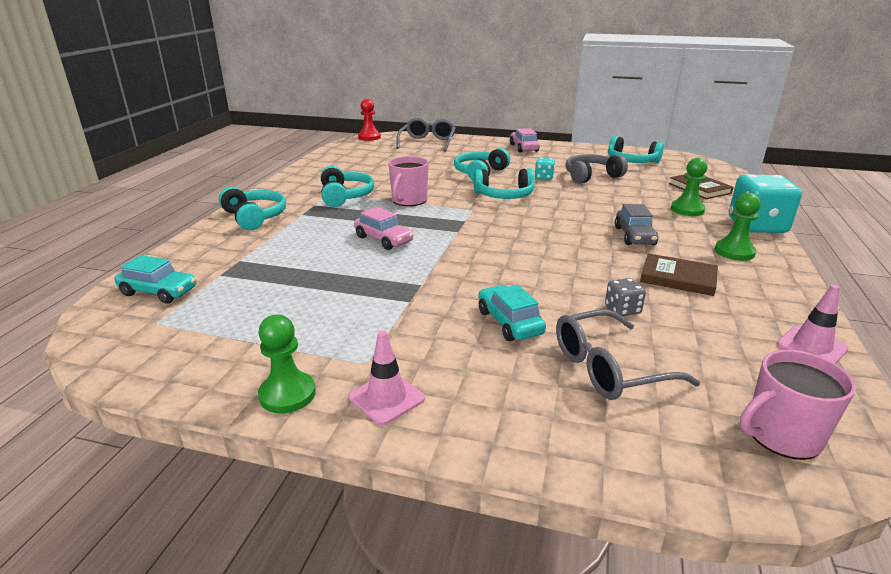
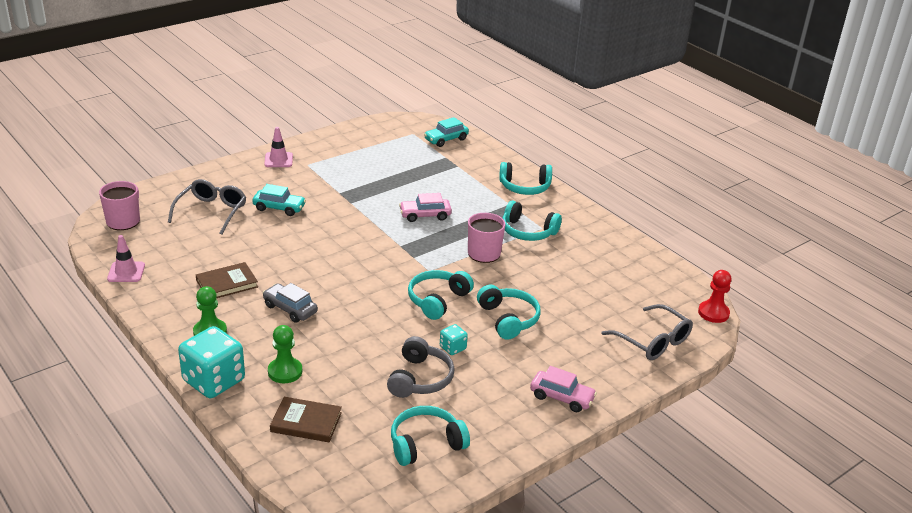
camera: 125 degrees right, 5 degrees up
(287, 394) = (313, 144): green pawn -> none
(622, 310) = (236, 243): grey dice -> none

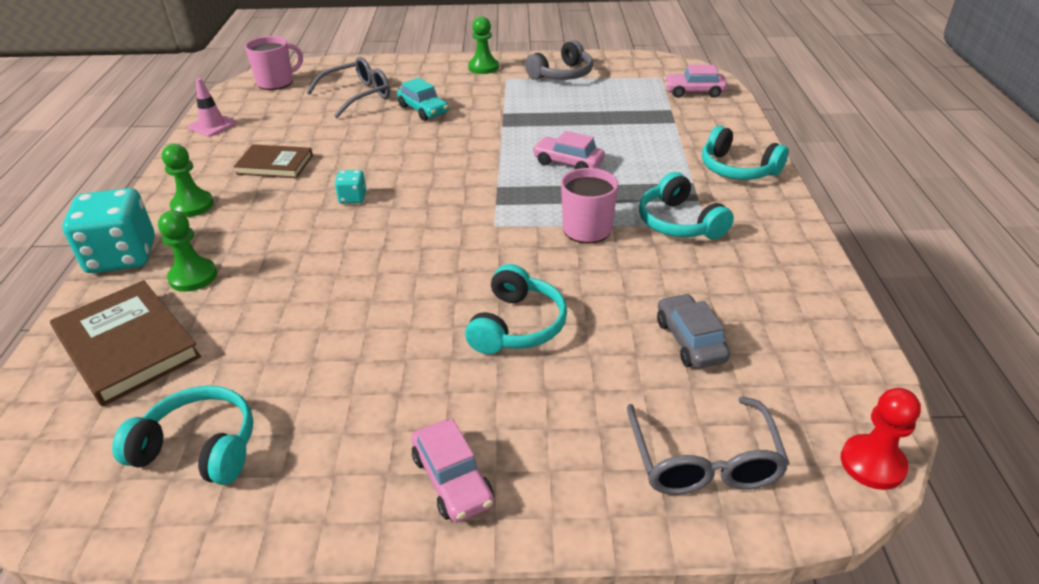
camera: 40 degrees right, 5 degrees up
(278, 160) = (483, 67): pink traffic cone -> green pawn
(290, 309) = (293, 211): grey car -> grey car (690, 340)
(306, 422) = (127, 346): brown book -> brown book, size x1.55
(419, 378) = (310, 354): grey headphones -> grey headphones (562, 74)
(438, 300) = (459, 264): turquoise headphones -> none
(446, 139) = (694, 92): turquoise car -> pink car
(452, 348) = (399, 332): turquoise dice -> turquoise dice (352, 198)

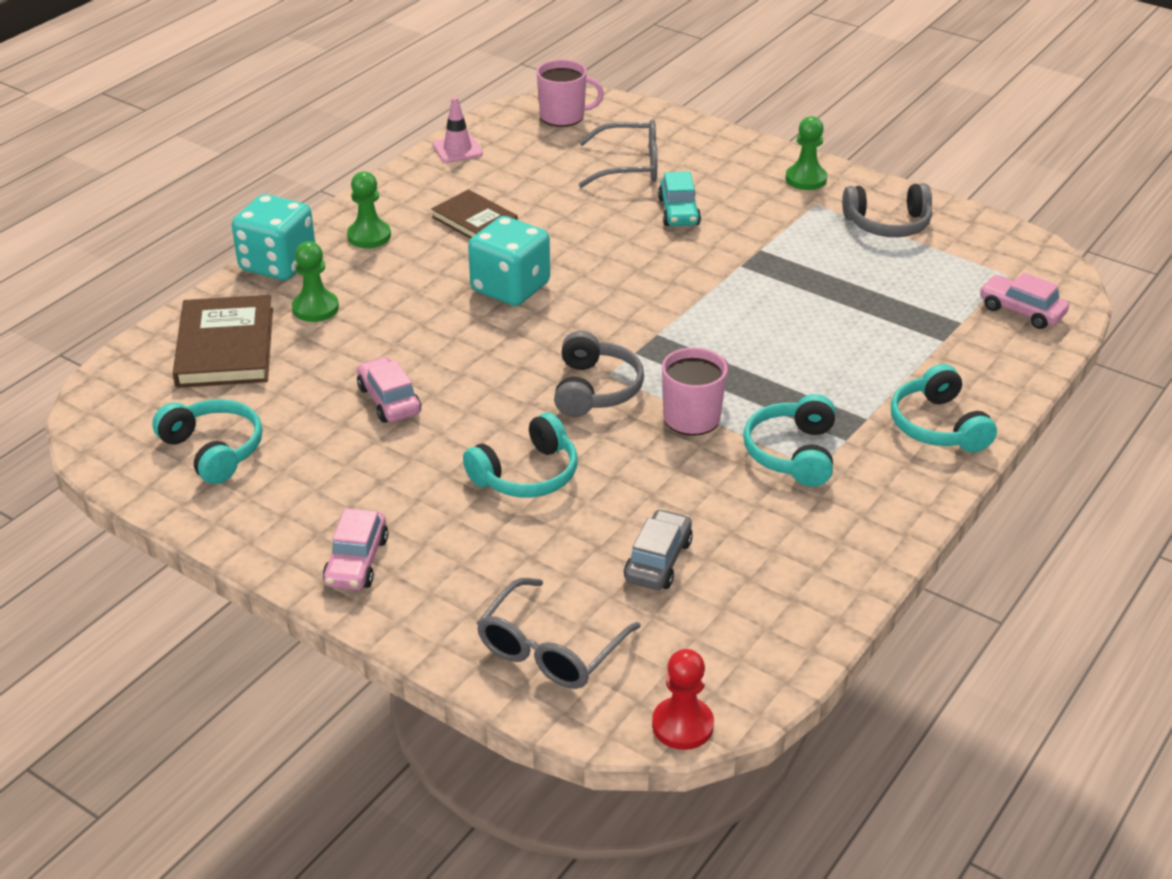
camera: 35 degrees right, 0 degrees up
(352, 198) = (510, 288): turquoise dice -> turquoise dice, size x2.14
(496, 240) = (595, 389): none -> grey headphones
(568, 163) = (759, 339): pink car -> pink car (389, 400)

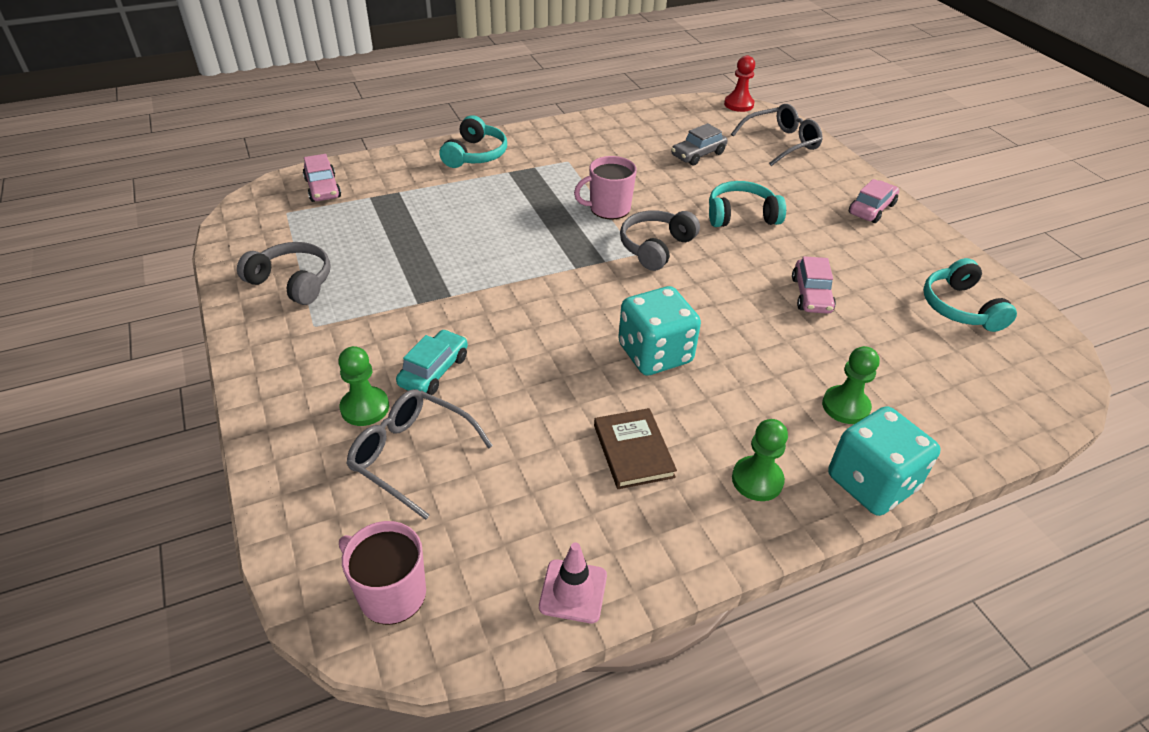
camera: 150 degrees left, 5 degrees up
(225, 347) = (942, 397): brown book -> none
(793, 453) = (572, 171): turquoise headphones -> none
(806, 179) = (280, 356): green pawn -> green pawn (365, 408)

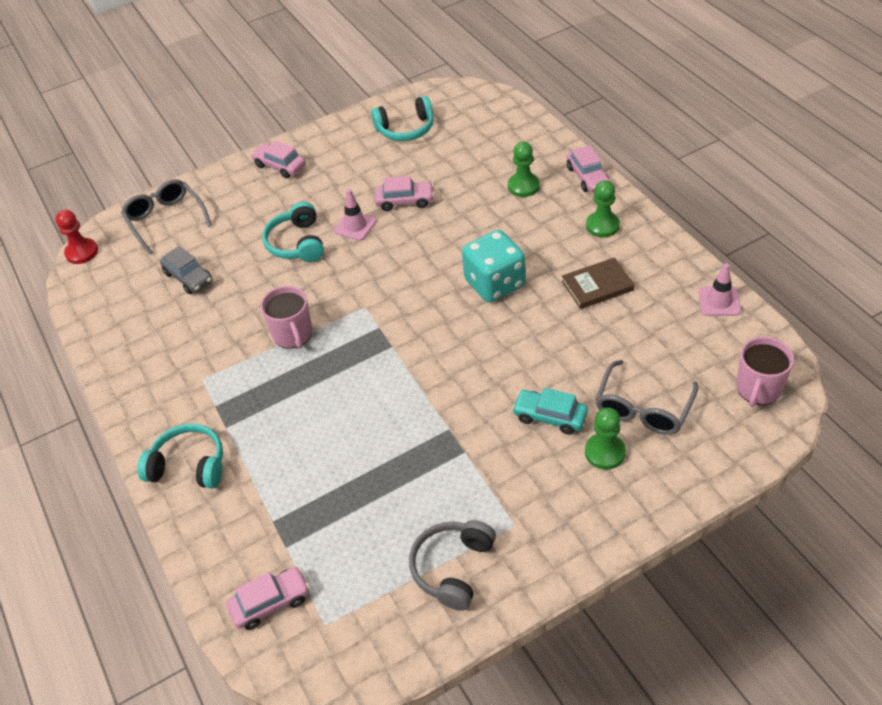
camera: 90 degrees left, 5 degrees up
(656, 247) = (353, 295): grey headphones -> none
(767, 255) = (355, 226): none -> pink traffic cone
(871, 483) = (587, 177): turquoise dice -> pink car

